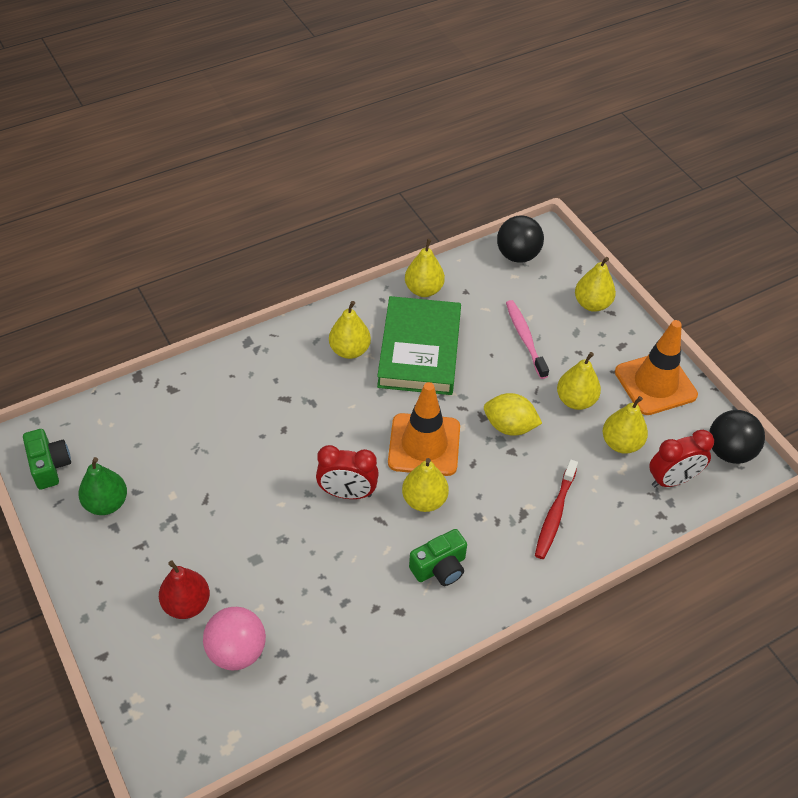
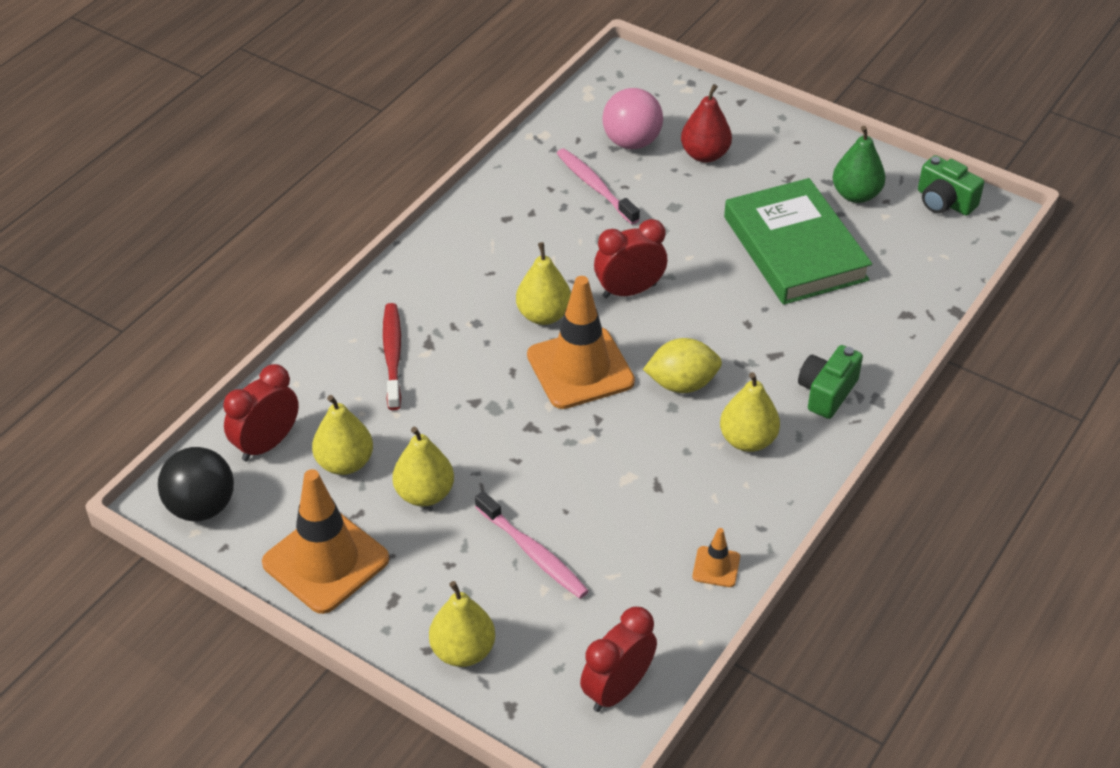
camera: 155 degrees right, 5 degrees down
(304, 612) = (595, 186): none -> pink toothbrush
(419, 350) = (661, 477): green book -> green book (795, 248)
(424, 290) = (716, 567): yellow pear -> orange traffic cone
(440, 567) = (489, 264): green camera -> green camera (826, 392)
(509, 426) = (492, 428): yellow lemon -> yellow lemon (682, 384)
(517, 255) = (617, 689): black ball -> red clock

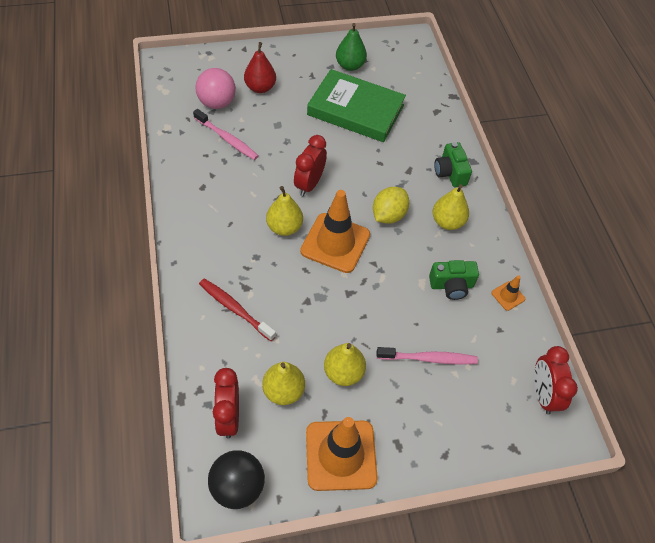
camera: 50 degrees left, 10 degrees up
(463, 651) = (460, 440): yellow pear -> none
(595, 186) = (227, 139): pink toothbrush -> pink toothbrush turned 150 degrees counterclockwise
(944, 202) = (389, 46): green camera -> green camera (451, 286)

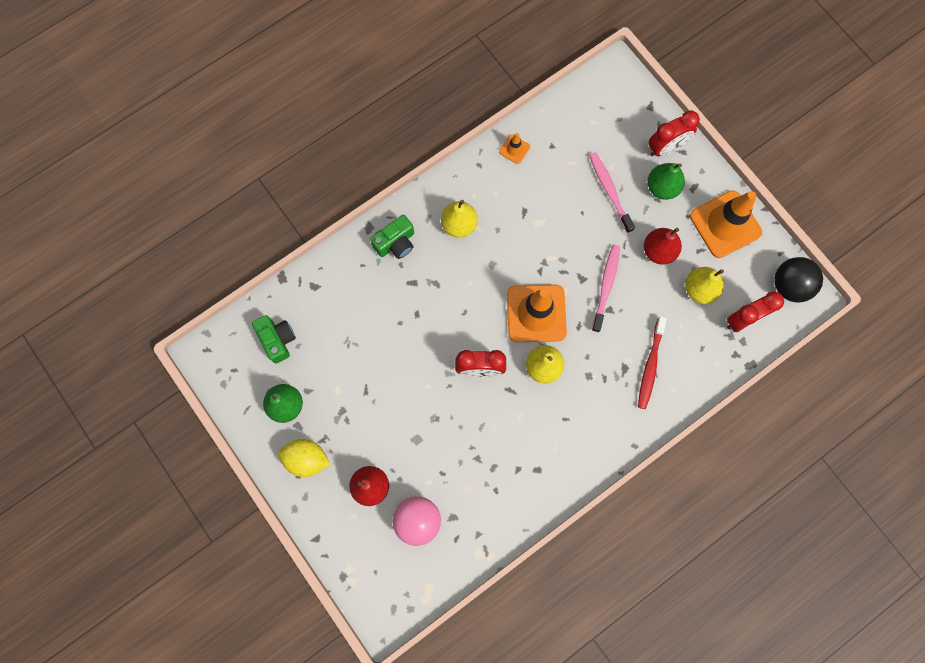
camera: 110 degrees left, 20 degrees up
(227, 139) = (463, 480): pink toothbrush -> pink toothbrush (606, 286)
(343, 372) = (658, 251): yellow pear -> red pear
(355, 110) = (354, 369): green book -> none
(388, 215) = (479, 279): yellow lemon -> yellow lemon (306, 459)
(411, 411) = (662, 187): none -> green pear
(451, 286) = (528, 197): green camera -> green camera (277, 340)
(542, 394) = (594, 98): red clock -> red clock (666, 147)

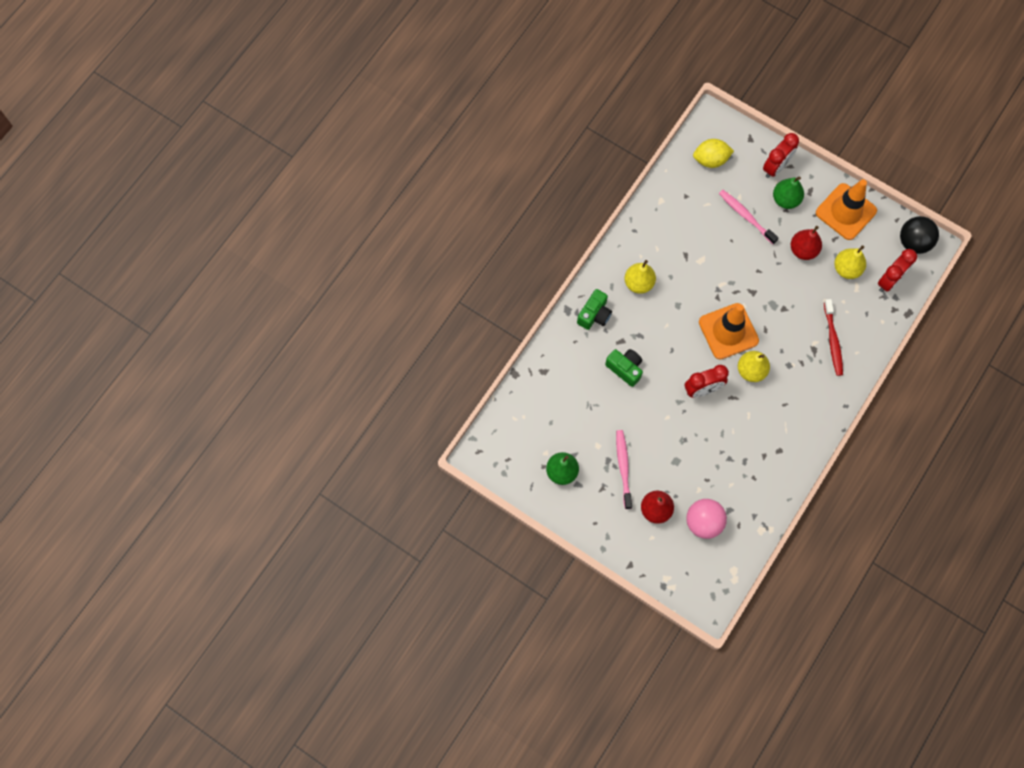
camera: 20 degrees left, 5 degrees down
(277, 340) = (532, 423): green camera -> green camera (625, 368)
(306, 459) = (596, 507): yellow lemon -> yellow lemon (710, 160)
(514, 149) = (657, 208): orange traffic cone -> none
(606, 286) = (773, 291): pink toothbrush -> pink toothbrush (623, 467)

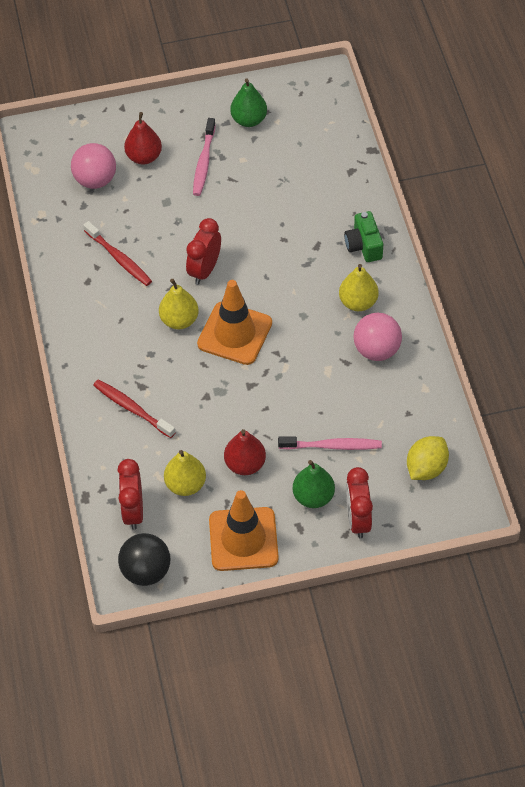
camera: 135 degrees right, 15 degrees down
(623, 467) = (204, 162): pink toothbrush -> pink toothbrush turned 60 degrees clockwise
(625, 368) = (288, 229): green camera -> none
(661, 246) = (376, 350): none -> pink ball
(745, 448) = (119, 258): none -> red toothbrush

